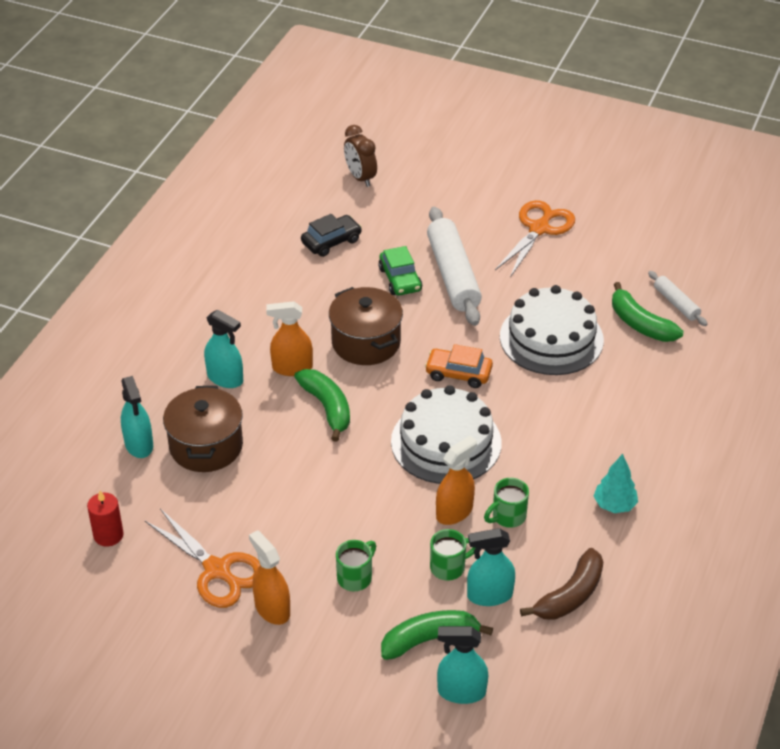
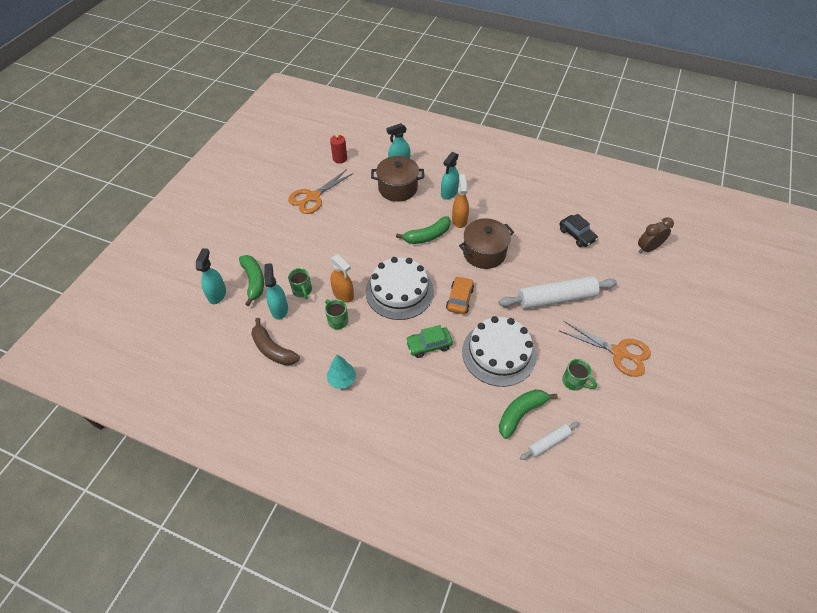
camera: 90 degrees right, 10 degrees up
(272, 609) = (285, 218): orange spray bottle -> none
(355, 577) = (301, 250): green mug -> green mug (574, 382)
(400, 279) = (546, 270): green car -> green car (429, 345)

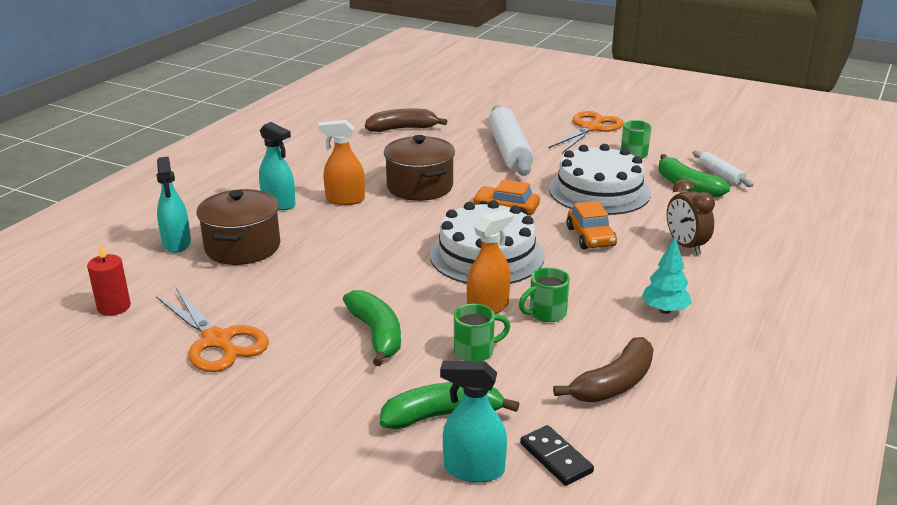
camera: 85 degrees left, 25 degrees down
(221, 323) = (555, 458): none -> black domino
(279, 309) = (519, 378): turquoise spray bottle -> none
(427, 236) = (371, 226): green banana -> green banana (376, 334)
(429, 345) = (590, 237): green car -> orange car
(576, 235) = (402, 129): black car -> brown banana
(648, 248) = (436, 97): brown clock -> brown clock (685, 246)

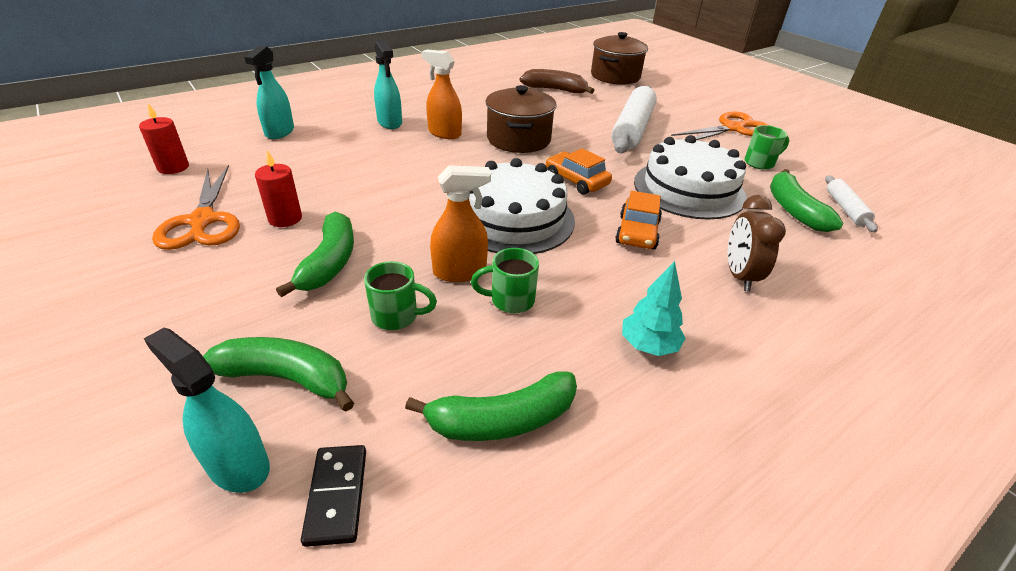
camera: 25 degrees right, 10 degrees up
(243, 247) = (321, 149): brown pot -> brown pot (615, 76)
(292, 315) = (285, 218): none -> red candle
(614, 384) = (502, 420): brown banana -> green banana

